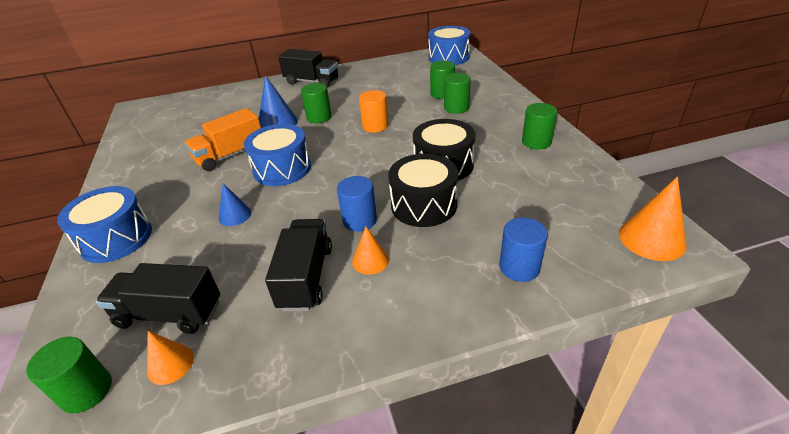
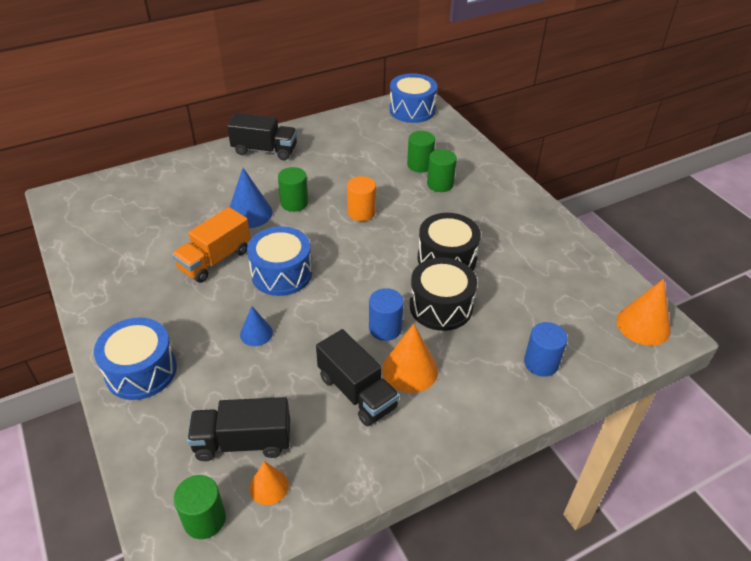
camera: 15 degrees left, 5 degrees up
(306, 277) = (357, 392): black truck -> black truck turned 150 degrees clockwise
(370, 260) = (410, 369): orange cone -> orange cone, size x1.64
(536, 142) = (529, 226): green cylinder -> none

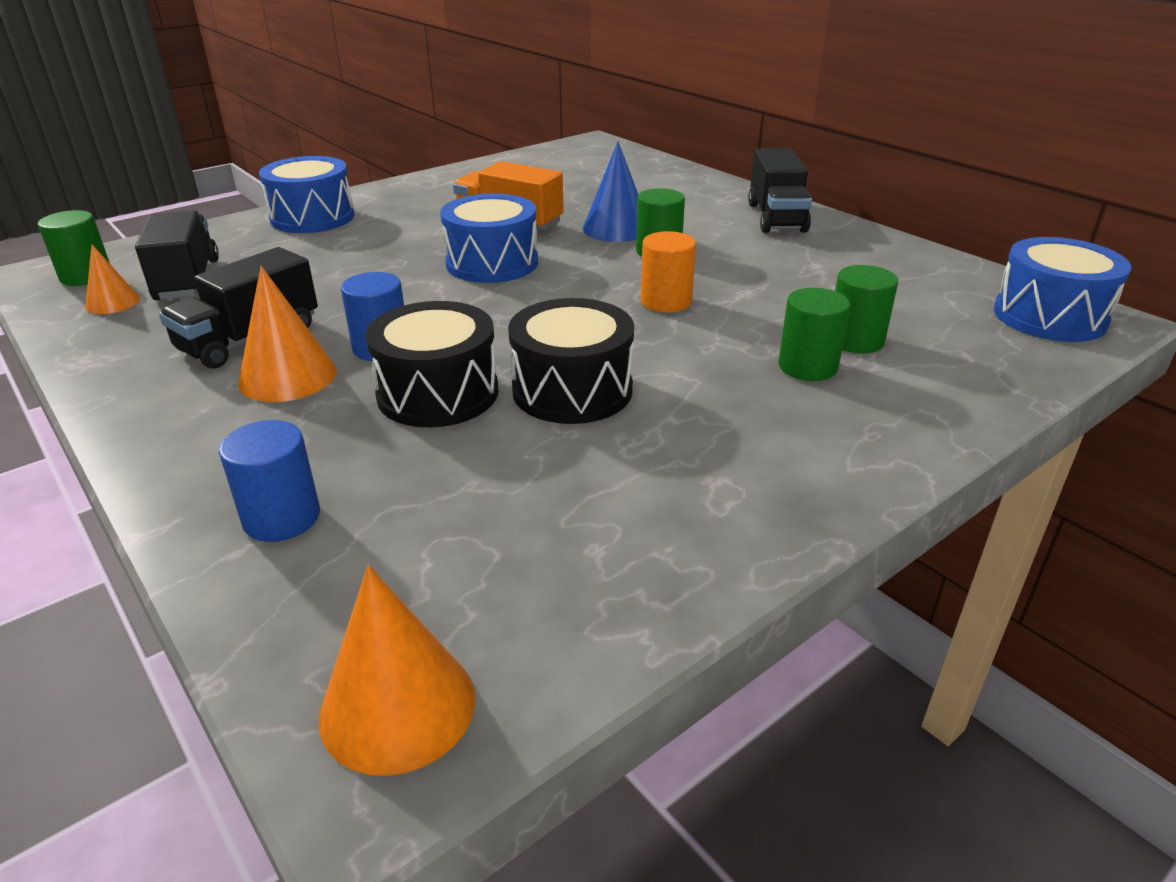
camera: 80 degrees right, 10 degrees down
(256, 333) = (371, 263): blue cone -> none

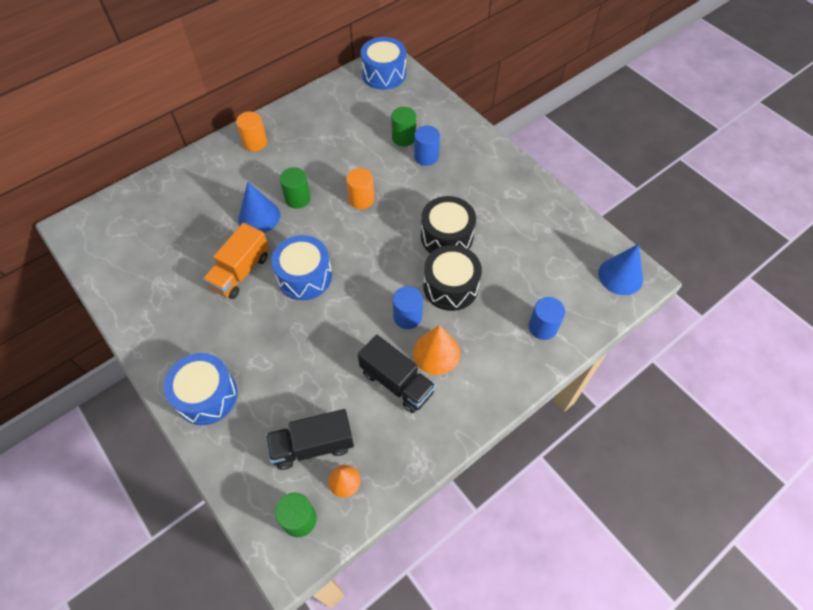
camera: 90 degrees left, 25 degrees up
(398, 706) = (620, 276): orange cone -> blue cone
(776, 217) = (255, 142): black truck -> orange cylinder
(807, 367) = (426, 157): green cylinder -> blue cylinder

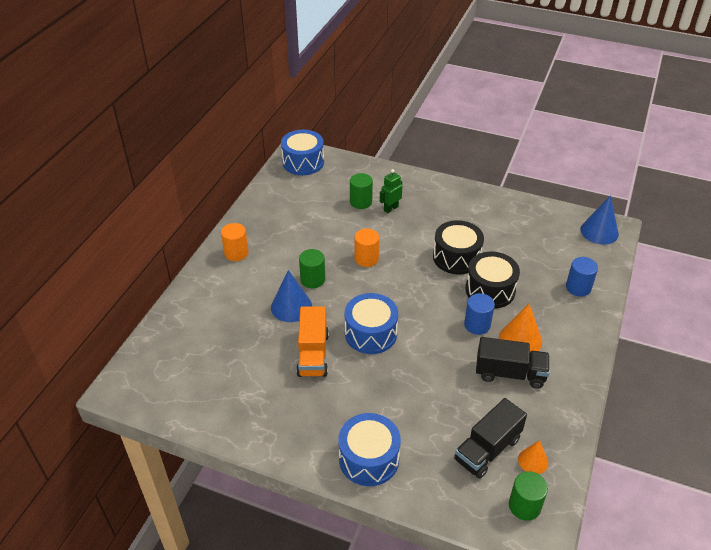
camera: 30 degrees left, 15 degrees down
(426, 157) = (390, 208): blue cylinder -> green robot

